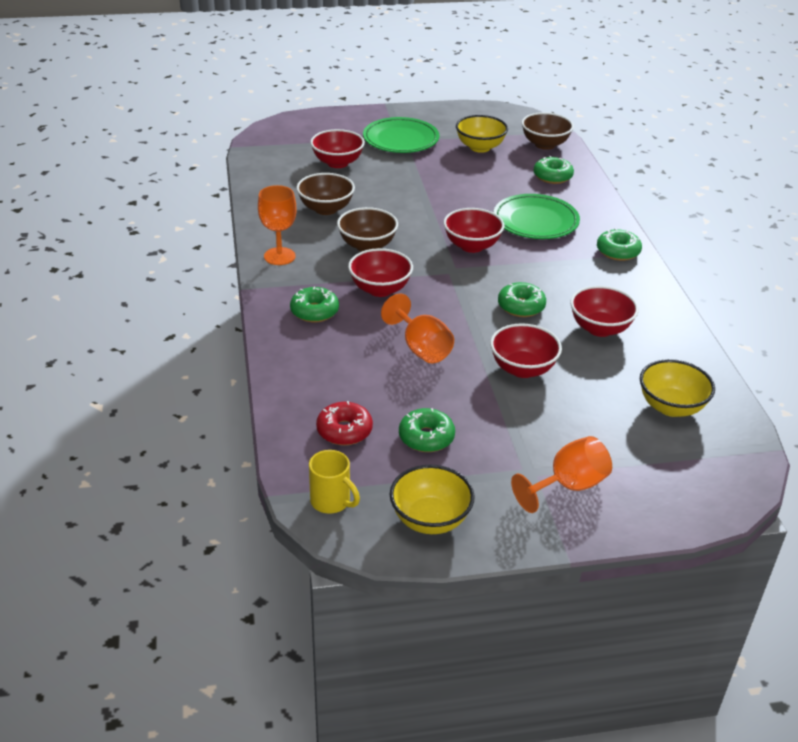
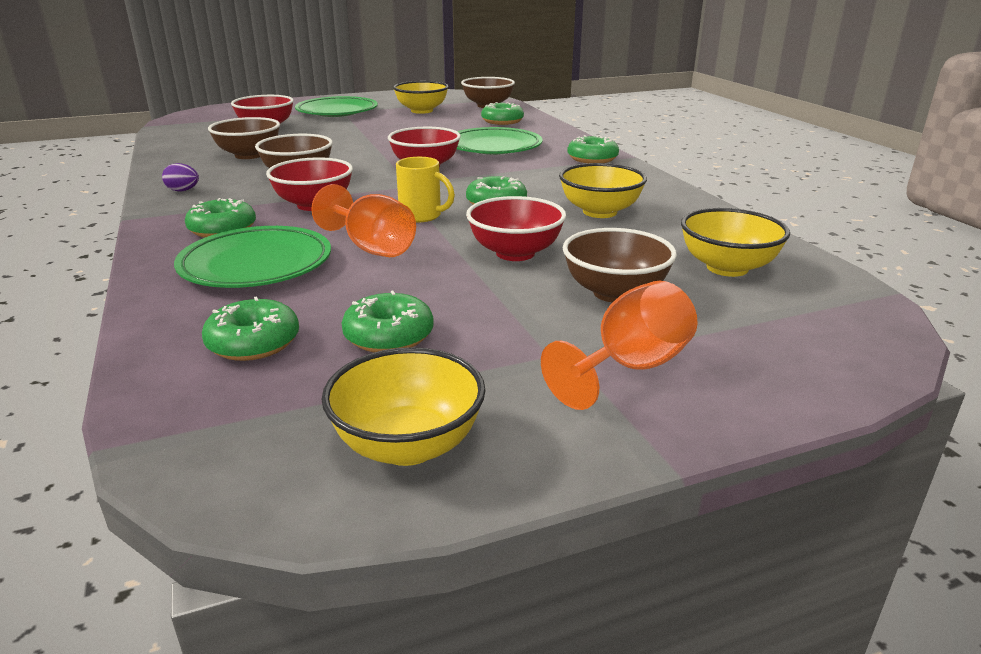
camera: 10 degrees left, 10 degrees down
(279, 256) = (183, 191): orange goblet -> purple egg
(331, 501) = (219, 442): yellow mug -> yellow mug (422, 216)
(341, 356) = (256, 265): none -> green plate
(344, 431) = (253, 343): red donut -> green donut
(581, 420) = (615, 293): none -> brown bowl
(600, 328) = (599, 212): red bowl -> yellow bowl

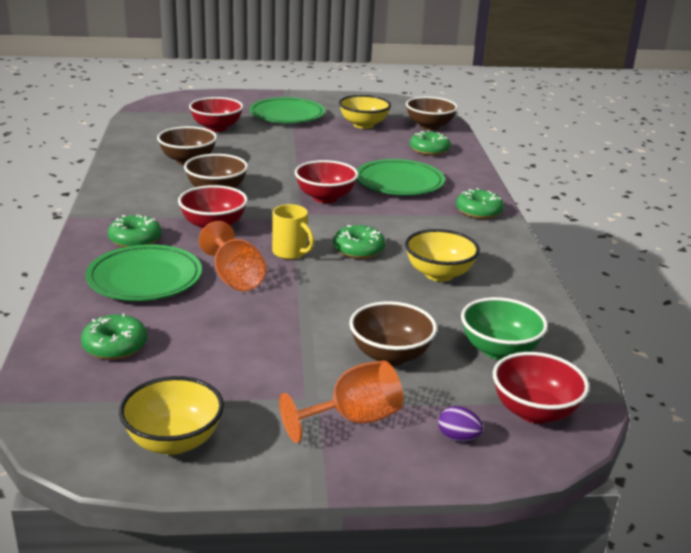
camera: 15 degrees right, 0 degrees up
(183, 191) = (122, 194): purple egg -> purple egg (458, 438)
(389, 336) = (205, 359): green donut -> none
(515, 253) = (340, 304): red bowl -> red bowl (534, 412)
(727, 268) = (499, 350): yellow bowl -> green bowl

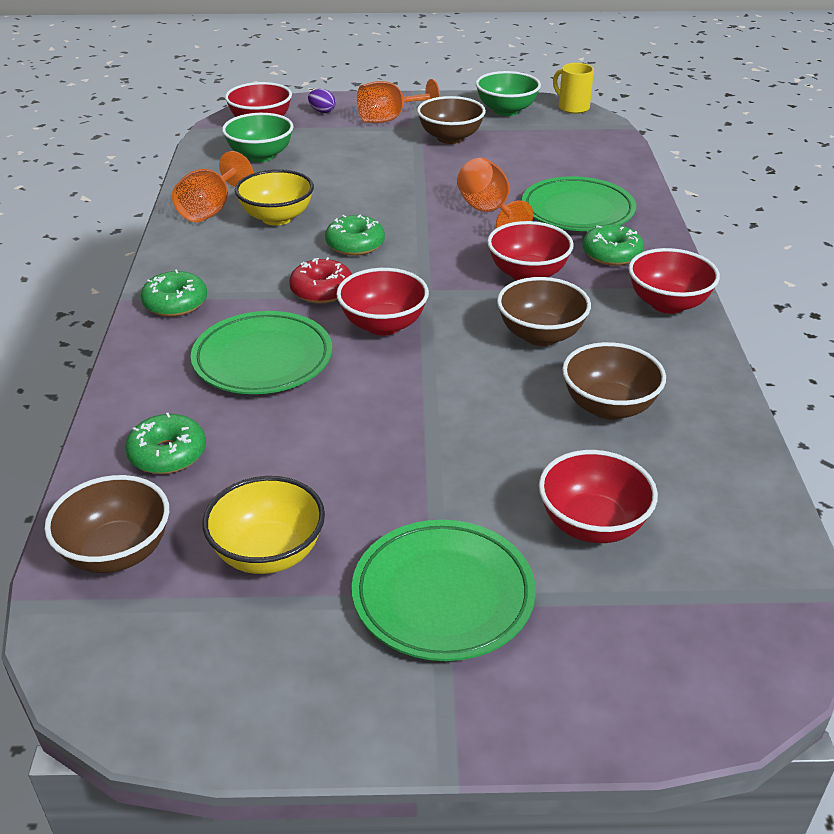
camera: 175 degrees left, 10 degrees up
(113, 206) = (668, 304): none -> red bowl
(115, 346) = (573, 158): green donut -> none
(173, 441) = (506, 110): yellow bowl -> green bowl
(290, 253) = (432, 240): yellow mug -> yellow mug (572, 107)
(375, 218) = (322, 290): none -> red donut
(390, 356) = (352, 152): brown bowl -> brown bowl (450, 138)
(507, 283) = (211, 210): none -> orange goblet

